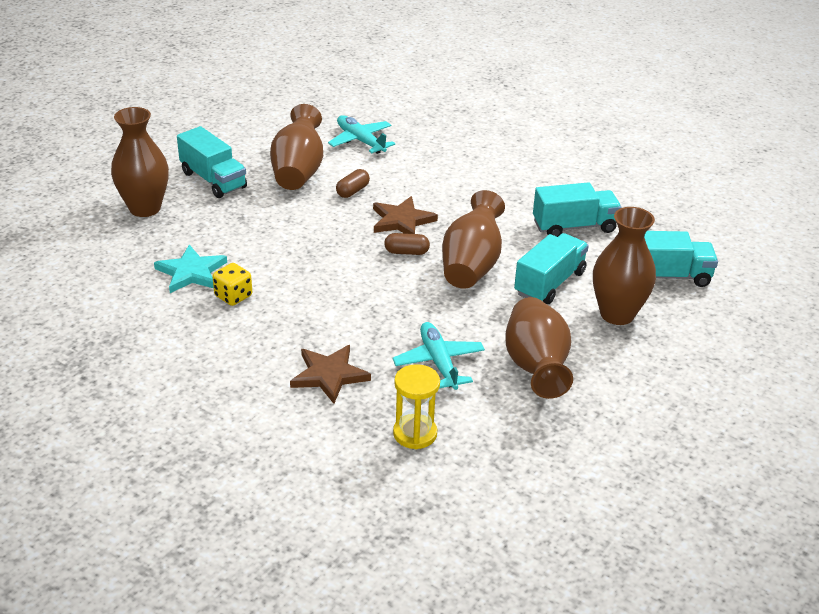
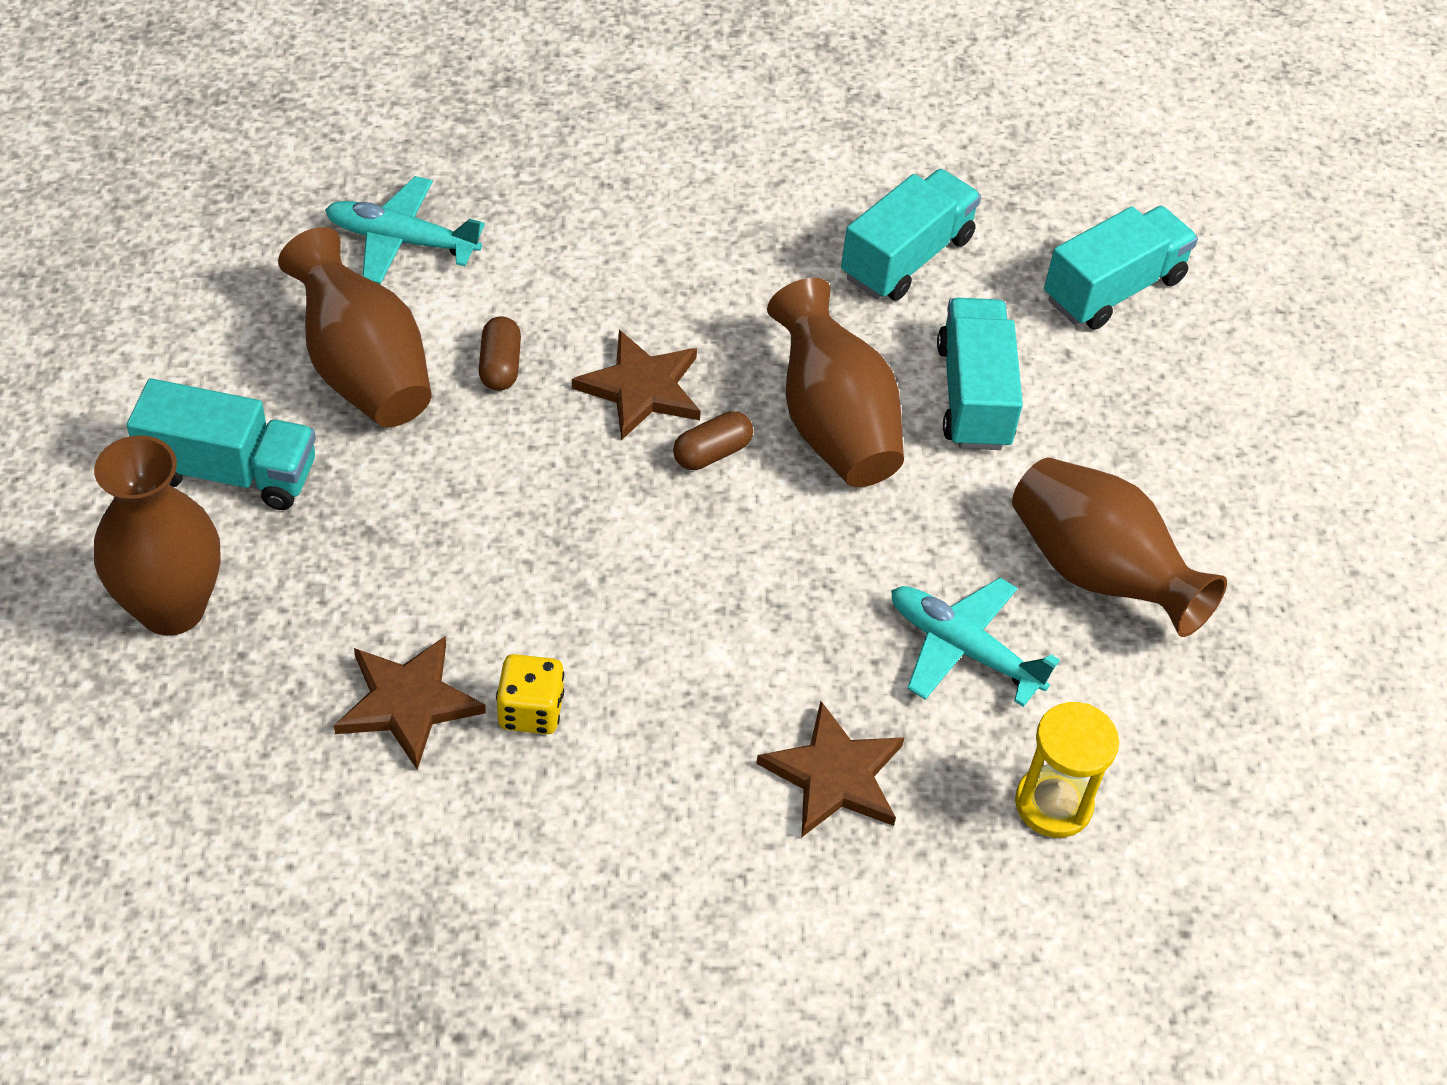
camera: 40 degrees left, 15 degrees up
(191, 272) = (407, 703): turquoise star -> brown star
(617, 314) = (1113, 404): brown vase -> none

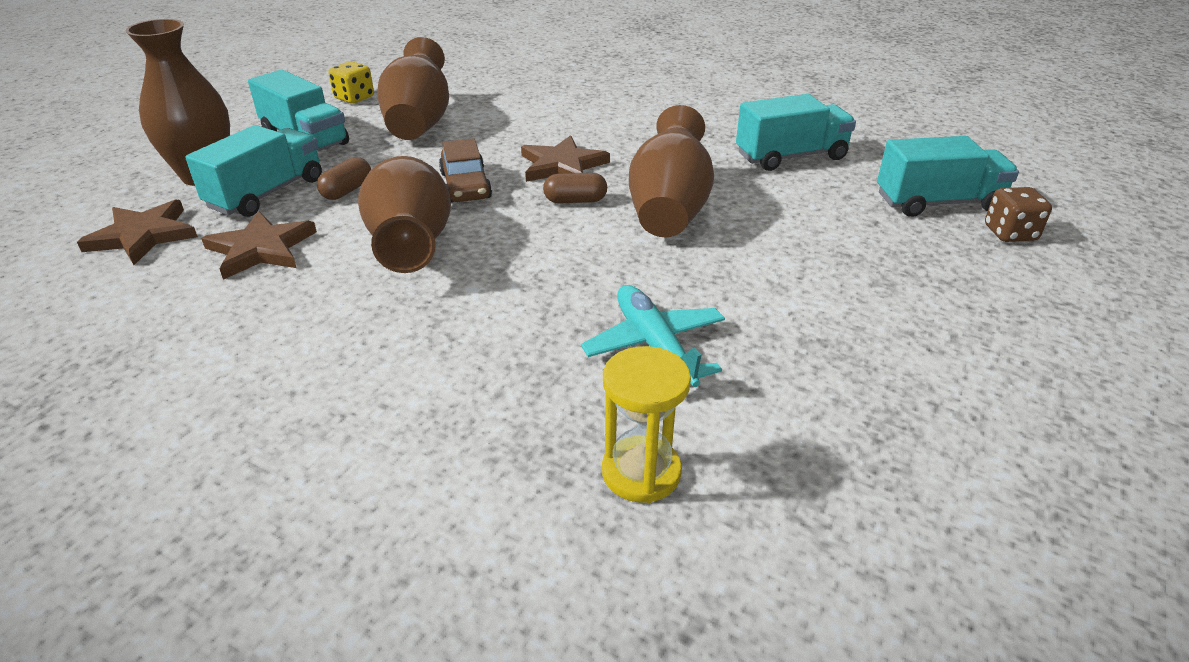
camera: 35 degrees right, 15 degrees down
(401, 241) = (496, 89): turquoise plane -> none
(500, 366) = (492, 138): brown capsule -> brown capsule (347, 191)
(530, 711) = (323, 276): yellow dice -> yellow dice (354, 98)
(552, 480) = (465, 185): none -> brown car
(834, 775) = (479, 382): brown star -> brown star (143, 235)
(974, 396) = (784, 223): turquoise truck -> turquoise truck (267, 193)
(1098, 573) = (808, 340): brown vase -> brown vase (411, 245)
(1207, 317) = (1010, 233): none -> brown dice

